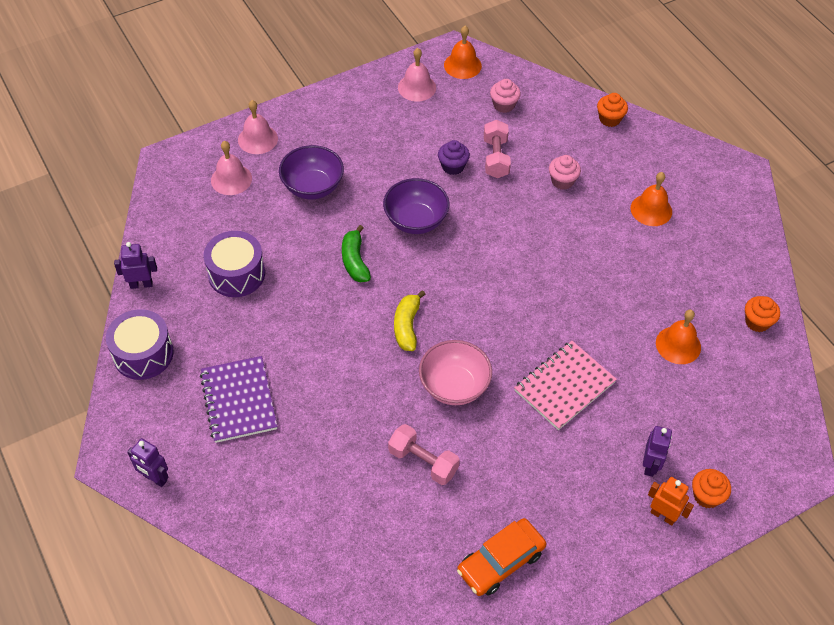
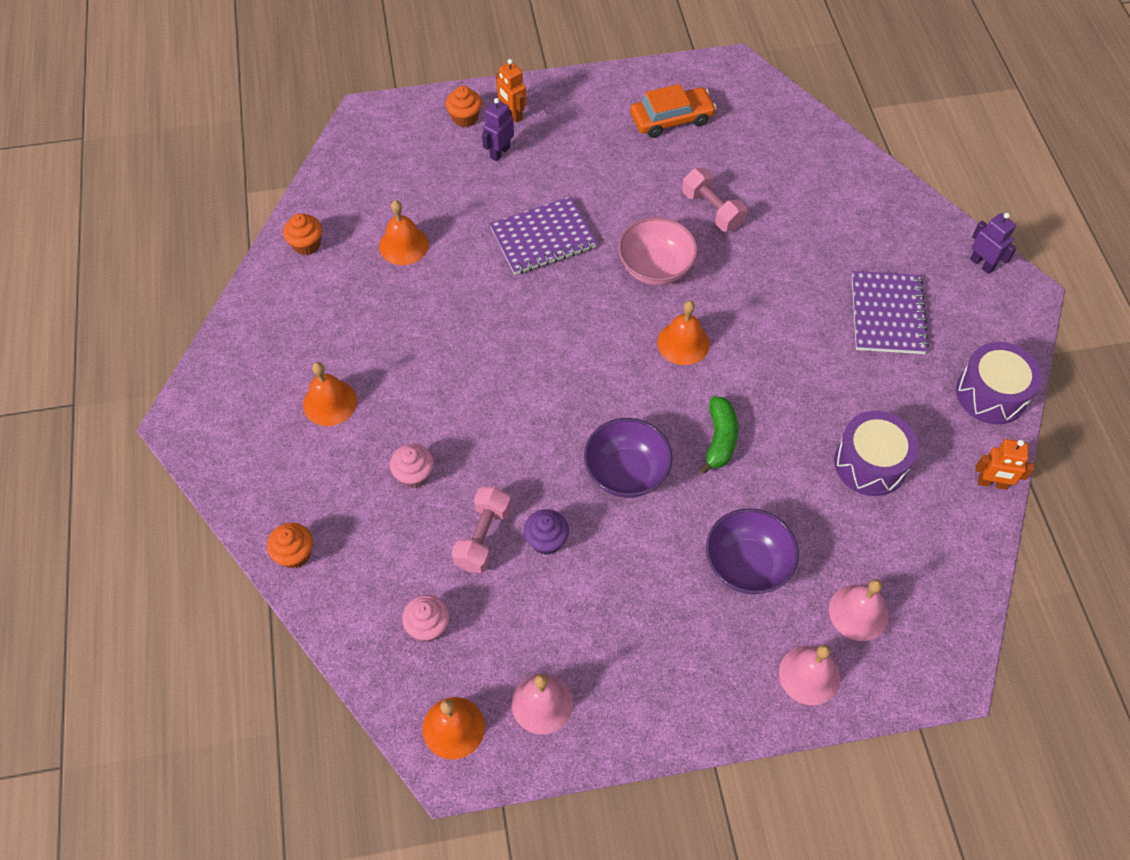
camera: 160 degrees left, 5 degrees up
(141, 284) = (992, 483): purple robot -> orange robot
(407, 326) = (683, 343): yellow banana -> orange bell
(564, 386) = (543, 238): pink notebook -> purple notebook

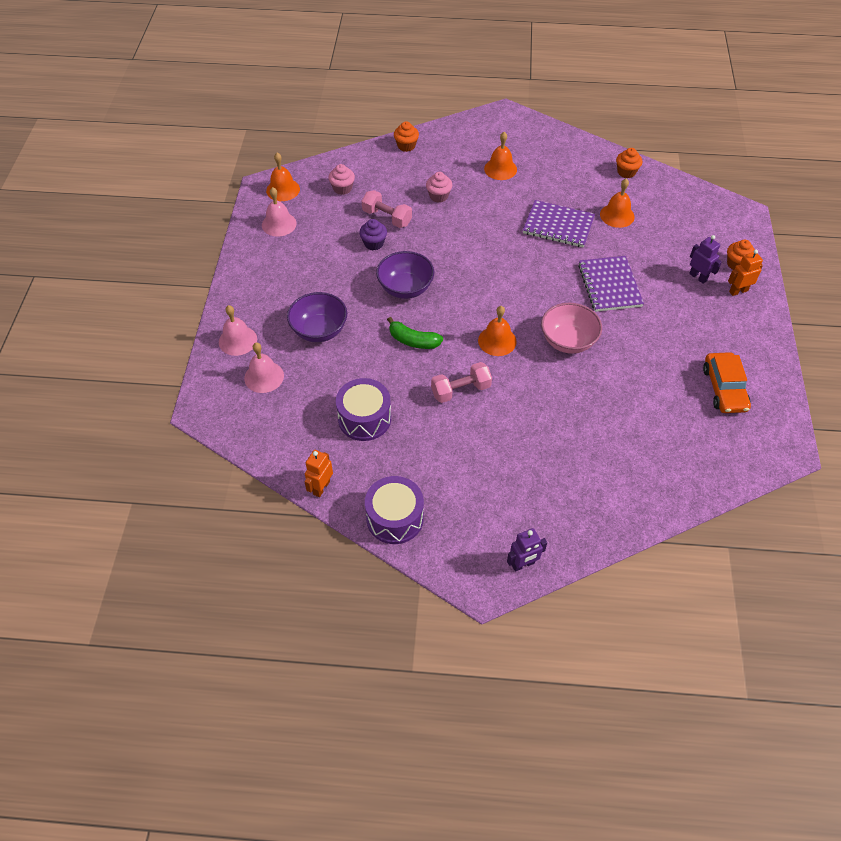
camera: 105 degrees right, 5 degrees down
(712, 210) = (619, 390): pink dumbbell -> pink dumbbell (460, 390)
(887, 314) = (488, 474): purple notebook -> purple notebook (558, 226)

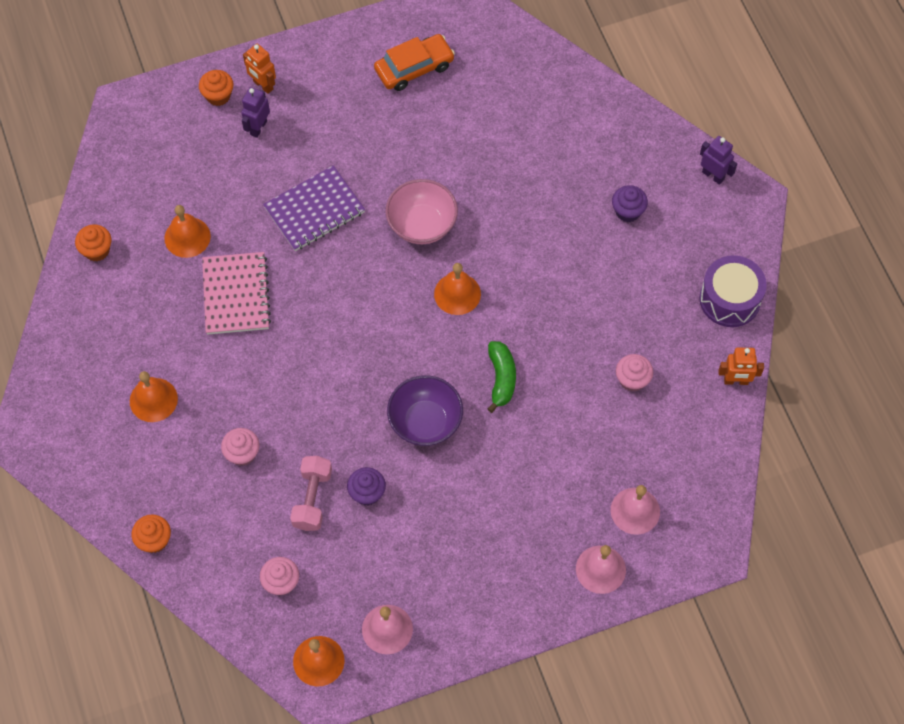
camera: 115 degrees left, 10 degrees up
(319, 330) = (538, 486): purple bowl -> none
(364, 418) = (632, 380): purple drum -> pink cupcake
(460, 390) = (545, 303): pink dumbbell -> none
(517, 481) = (628, 211): none -> purple cupcake
(558, 226) = (236, 295): purple notebook -> pink notebook

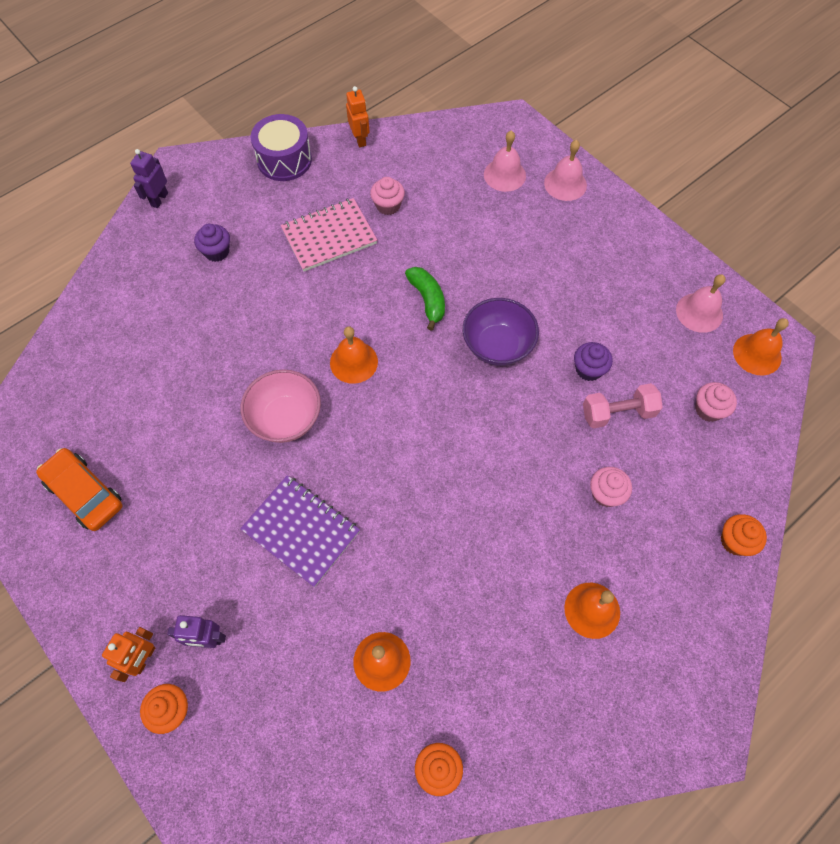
camera: 110 degrees left, 0 degrees up
(236, 295) = (434, 573): pink notebook -> pink notebook (329, 236)
(501, 378) = (427, 300): green banana -> green banana turned 90 degrees clockwise

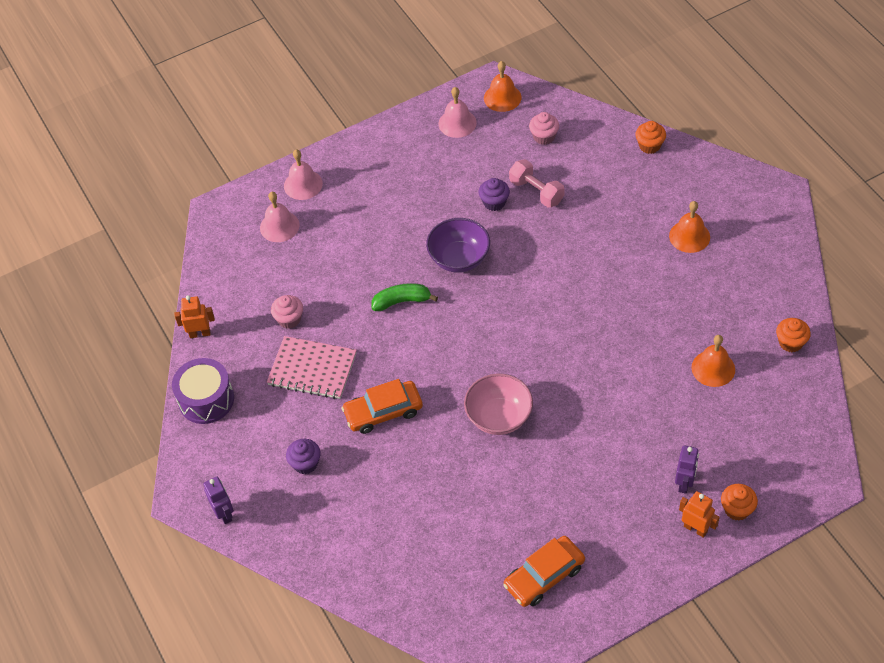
camera: 75 degrees left, 10 degrees down
(159, 199) = (224, 513): purple robot -> purple robot turned 150 degrees counterclockwise
(283, 307) = (383, 412): none -> orange car
(301, 531) = (603, 413): purple notebook -> none
(329, 236) = (312, 369): pink notebook -> pink notebook turned 60 degrees counterclockwise
(353, 362) = (453, 362): orange bell -> none
(605, 493) = (602, 212): pink cupcake -> none
(618, 413) = (536, 191): pink dumbbell -> pink dumbbell turned 45 degrees counterclockwise

